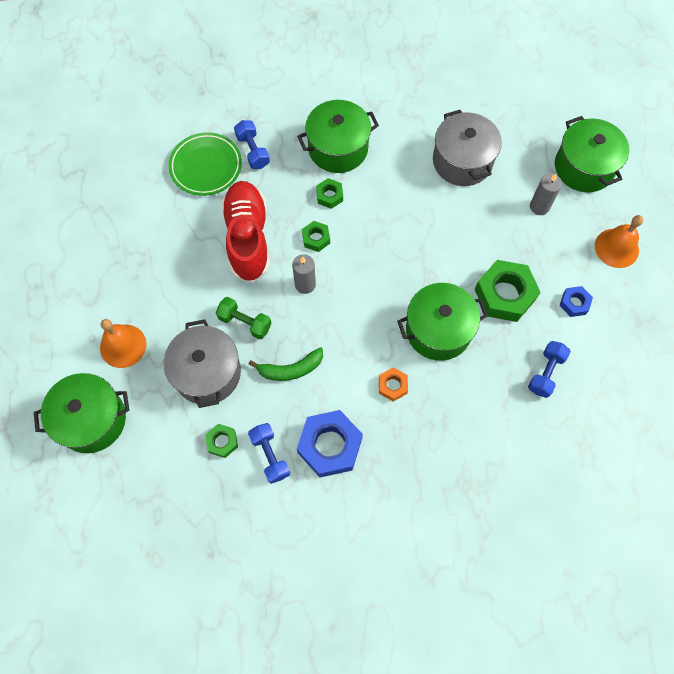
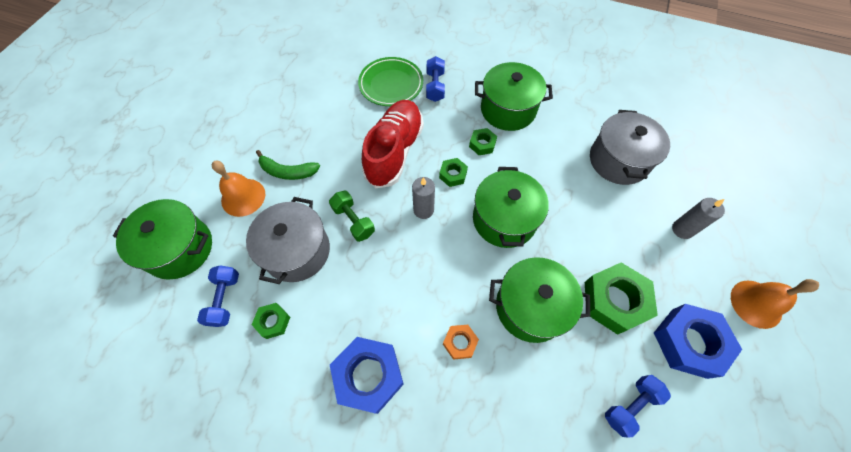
camera: 25 degrees right, 5 degrees down
(270, 455) = (308, 357): blue dumbbell -> blue dumbbell (225, 299)
(290, 369) = (371, 281): green banana -> green banana (287, 171)
(574, 303) = (689, 342): blue nut -> blue nut, size x1.98
(584, 167) = (743, 210): green pot -> green pot (504, 219)

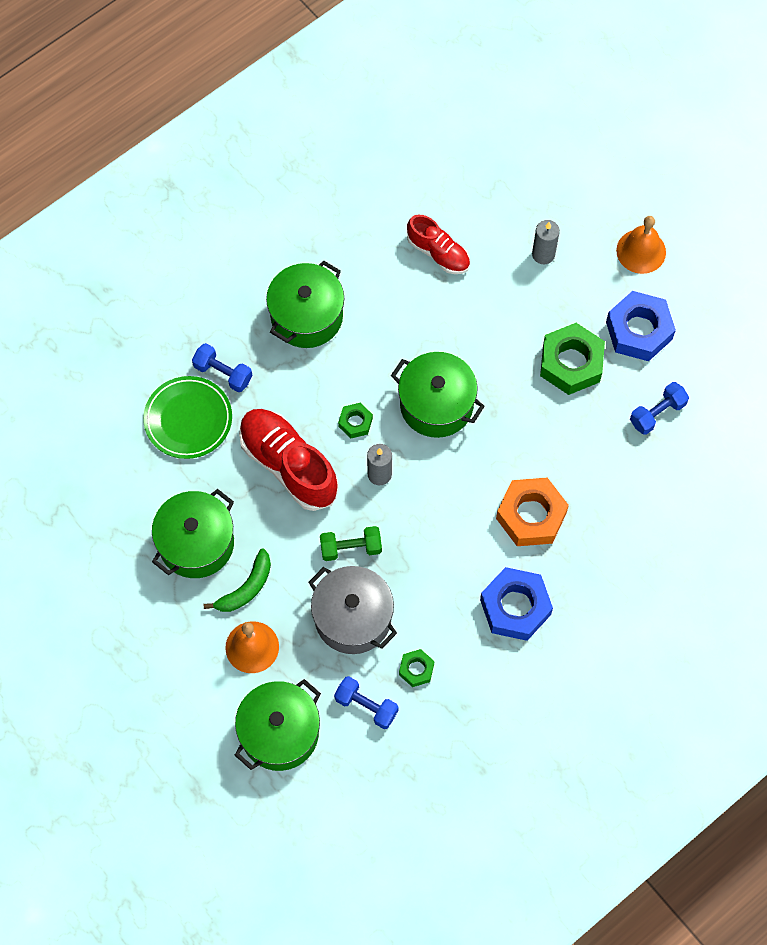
camera: 60 degrees left, 5 degrees up
(460, 343) = (531, 515): orange nut -> orange nut, size x1.98
(482, 144) = (335, 371): green nut -> none
(530, 307) = (535, 436): green pot -> green pot (196, 543)
(618, 160) = (438, 253): grey pot -> red shoe
(630, 405) = (657, 413): blue dumbbell -> blue dumbbell turned 60 degrees clockwise

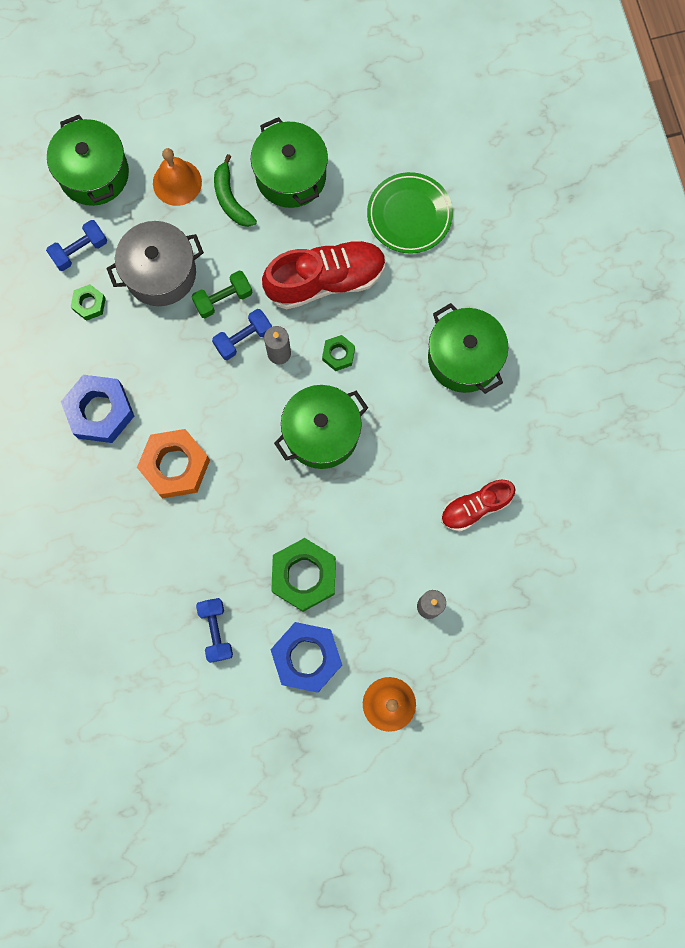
camera: 115 degrees right, 10 degrees up
(223, 373) = (440, 262): blue dumbbell -> blue dumbbell (243, 338)
(351, 548) = (223, 299): green dumbbell -> green dumbbell turned 45 degrees clockwise

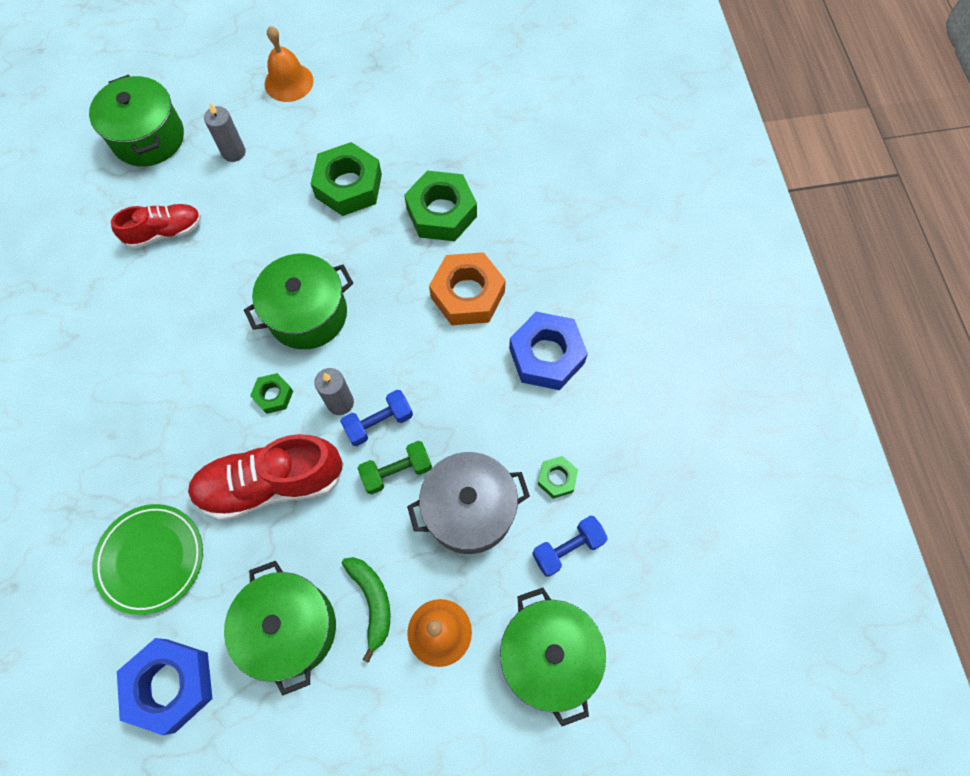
camera: 175 degrees left, 10 degrees down
(207, 553) = (441, 212): none -> green nut
(216, 631) = (440, 148): blue dumbbell -> none
(307, 657) = (357, 121): blue nut -> blue nut (171, 685)
(464, 358) = (134, 380): green pot -> green pot (148, 138)

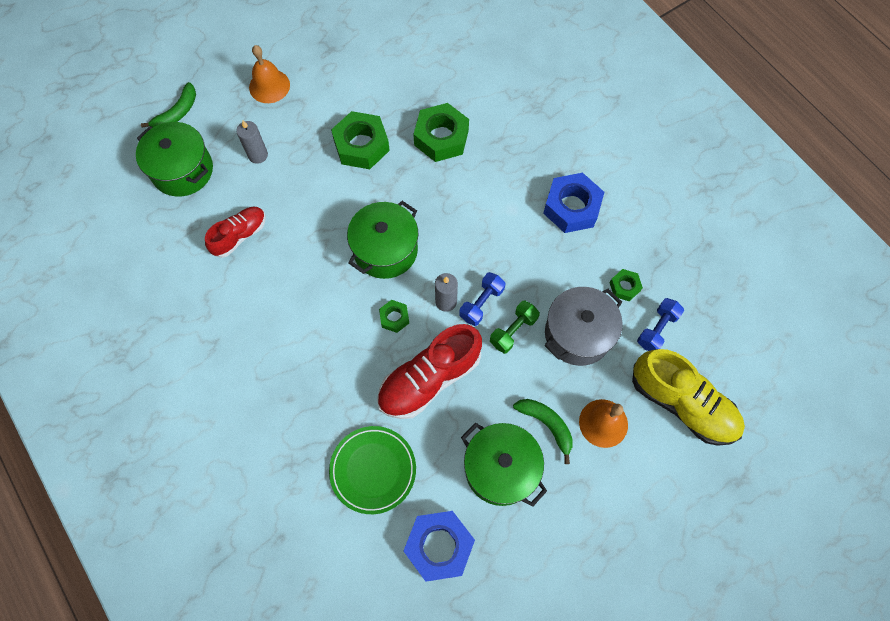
camera: 25 degrees left, 0 degrees up
(179, 74) = (177, 113): none -> green banana
(467, 294) = (493, 188): orange nut -> none
(548, 655) = (682, 404): green pot -> yellow shoe

